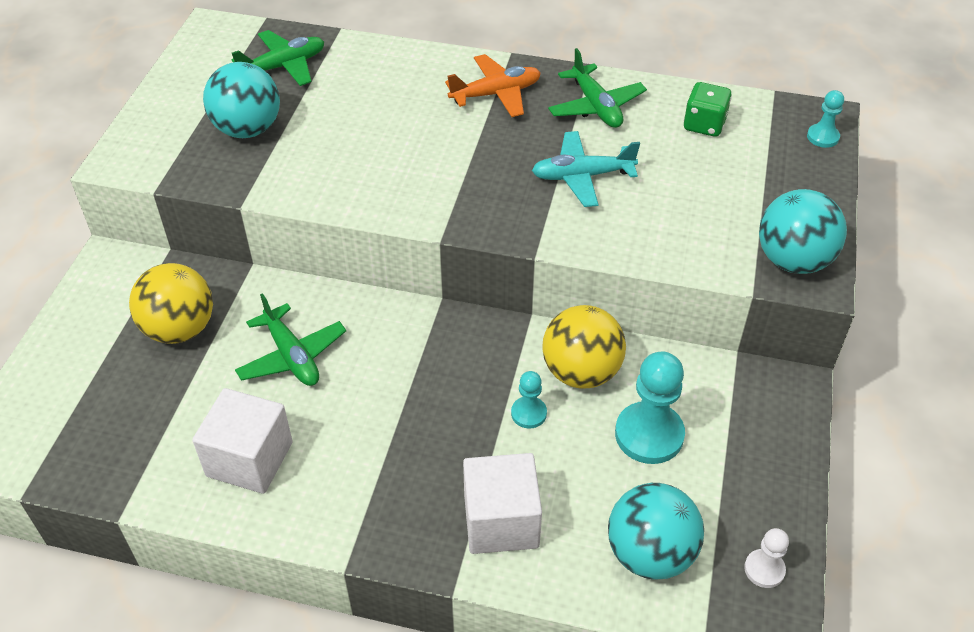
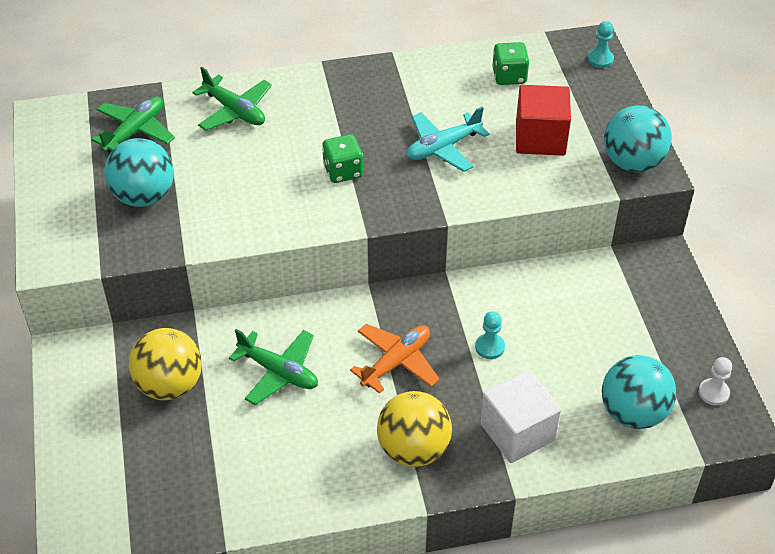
camera: 25 degrees left, 0 degrees up
(249, 459) = (299, 462): white cube -> none
(459, 167) = (343, 171): none -> green dice
(496, 94) = (332, 100): orange plane -> orange plane (396, 362)
(581, 372) = (509, 302): yellow ball -> yellow ball (413, 449)
(596, 106) = (418, 86): green plane -> green plane (235, 111)
(649, 435) = (584, 330): turquoise pawn -> none
(698, 200) = (540, 138): none -> red cube

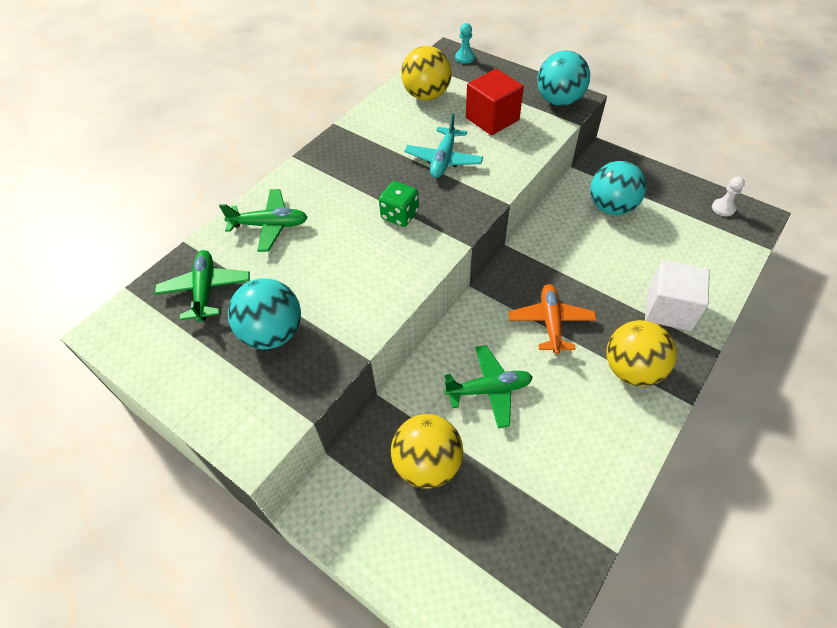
camera: 40 degrees left, 5 degrees up
(489, 347) = (588, 270): turquoise pawn -> none
(509, 76) = (426, 95): green dice -> yellow ball
(633, 413) = (705, 249): turquoise ball -> turquoise ball (611, 207)

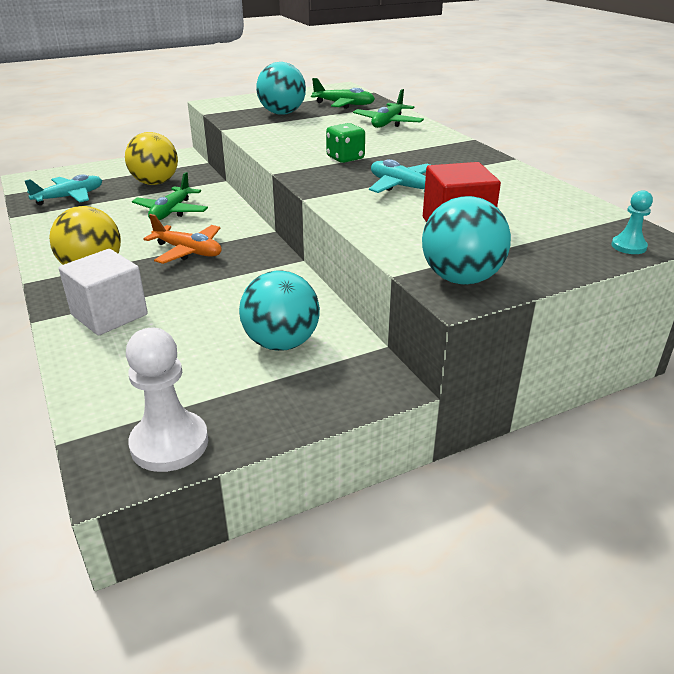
camera: 115 degrees right, 20 degrees down
(426, 95) = (538, 204): yellow ball -> none
(526, 532) = (70, 197): none -> turquoise plane
(723, 208) = (169, 443): white pawn -> white pawn, size x1.89

